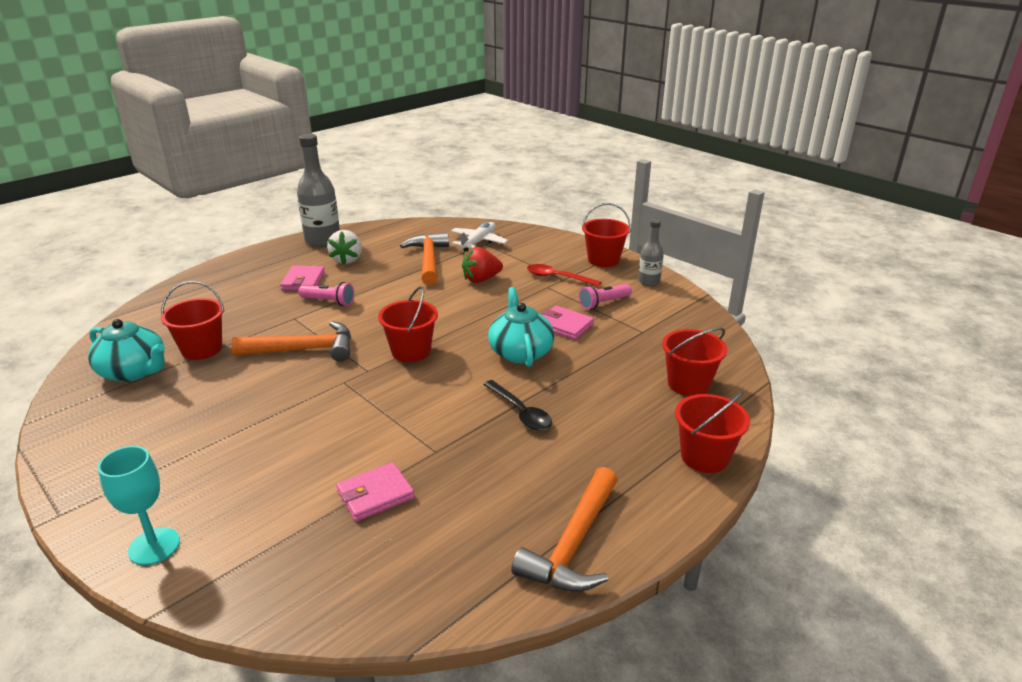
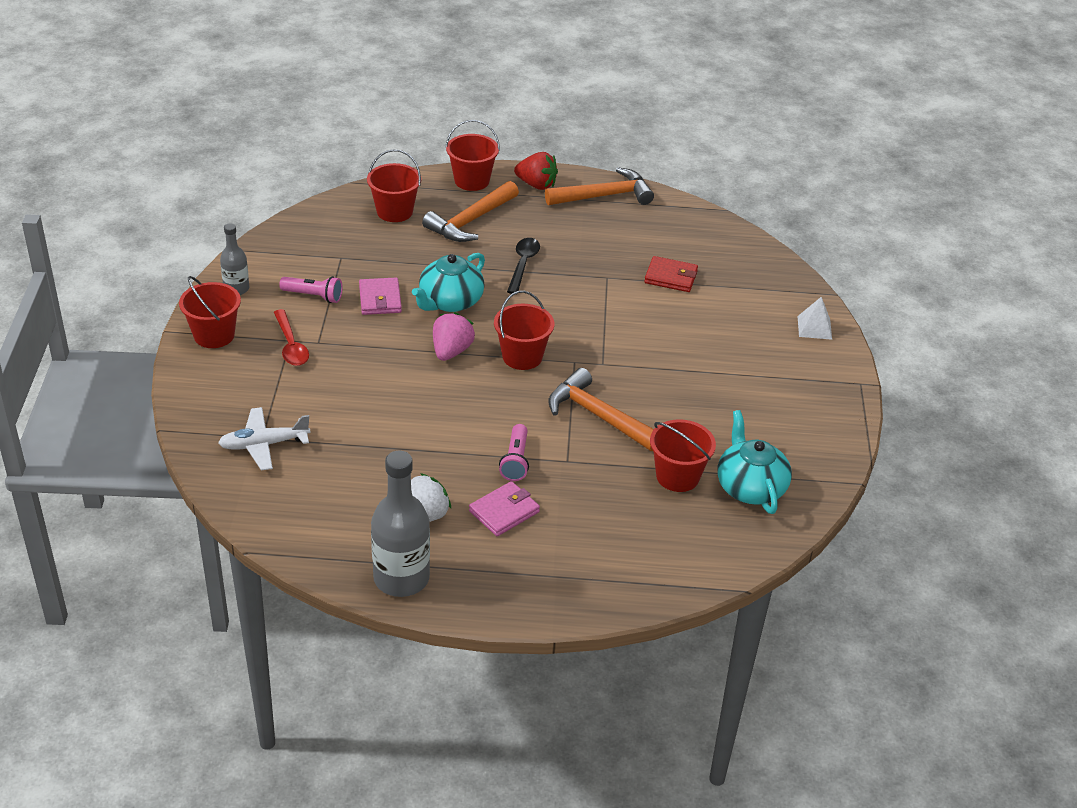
camera: 135 degrees left, 10 degrees up
(154, 546) = (814, 327): turquoise goblet -> white pyramid
(329, 302) = (515, 461): pink flashlight -> pink flashlight turned 150 degrees counterclockwise
(375, 495) = (671, 277): pink wallet -> red wallet
(428, 260) = (352, 454): orange hammer -> orange hammer (470, 221)
(463, 327) = (451, 351): none -> pink strawberry
(481, 279) = (352, 391): red strawberry -> red strawberry (536, 185)

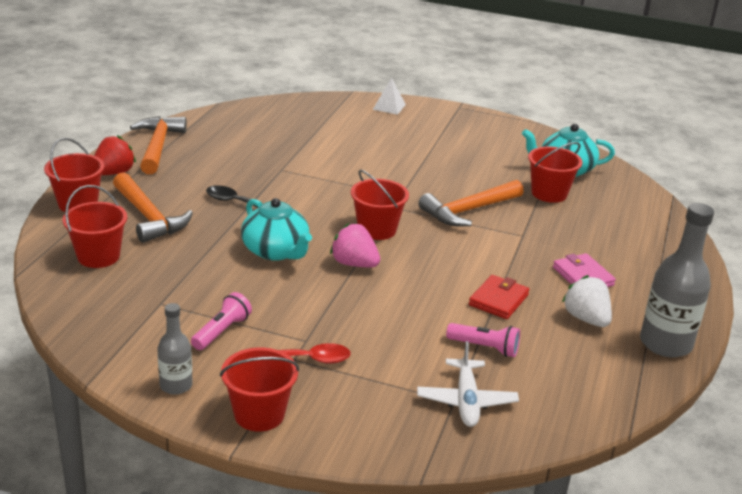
camera: 75 degrees left, 10 degrees down
(380, 299) = (250, 290): pink wallet -> none
(515, 461) = (519, 259): pink flashlight -> pink flashlight (485, 348)
(671, 277) = (297, 143): red wallet -> red wallet (498, 300)

